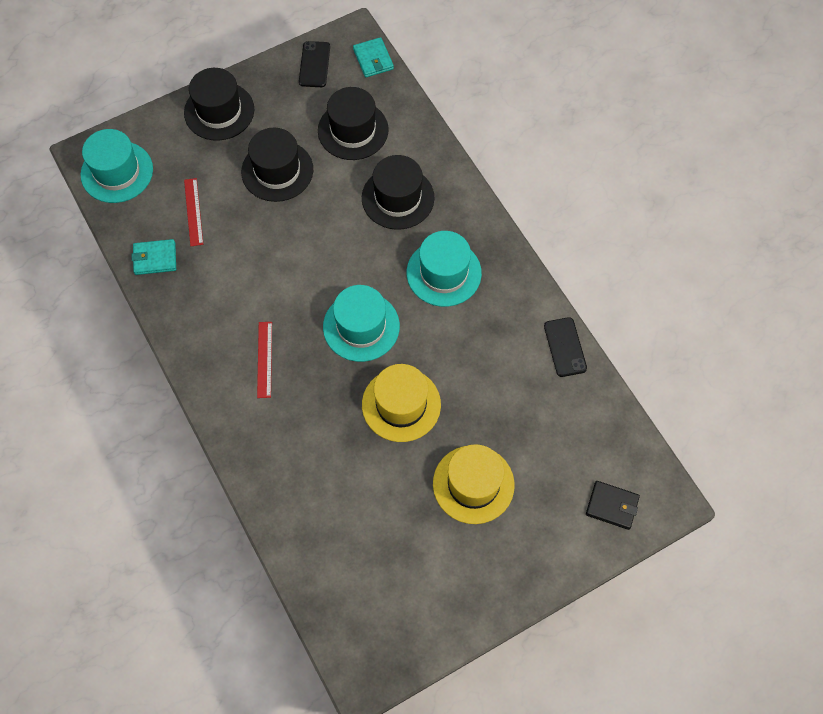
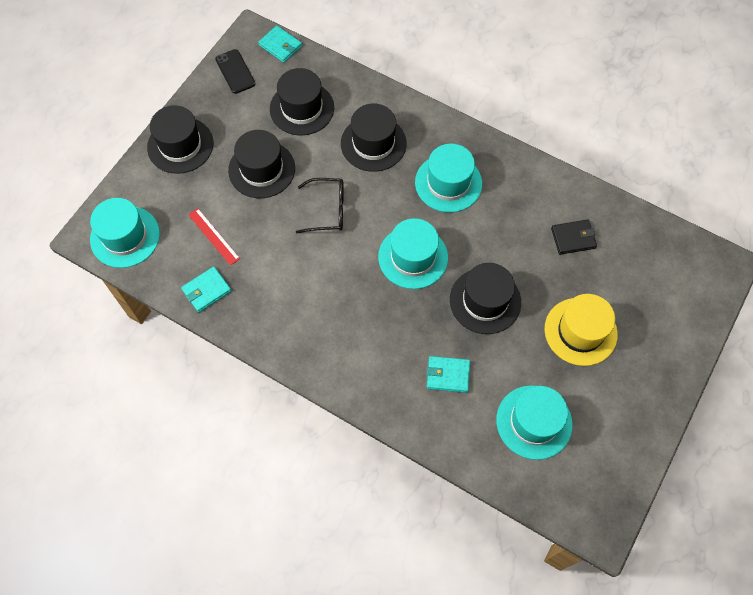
camera: 30 degrees left, 0 degrees up
(264, 359) = (354, 323): red ruler -> none
(312, 240) = (328, 210): none -> black glasses
(318, 455) = (448, 375): none -> turquoise wallet
(368, 543) = (534, 422): none -> turquoise hat
(401, 404) = (485, 301): yellow hat -> black hat
(565, 347) = (576, 192): black phone -> none
(612, 506) = (689, 291): black wallet -> black wallet (573, 238)

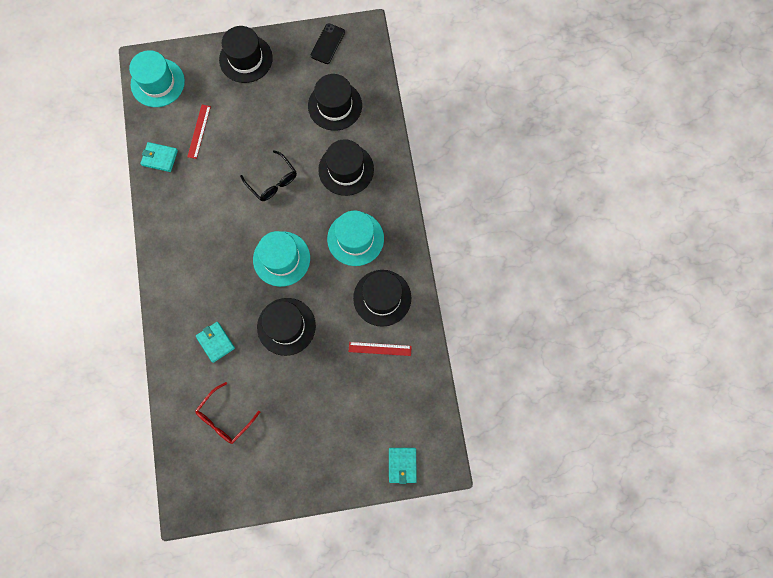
camera: 50 degrees right, 10 degrees up
(261, 169) = (269, 119): black hat -> black hat (382, 298)
(280, 46) = (372, 53): turquoise wallet -> turquoise wallet (402, 465)
(534, 422) = (224, 418): turquoise hat -> red glasses
(573, 238) = (380, 348): black wallet -> red ruler
(580, 331) = (312, 402): yellow hat -> none

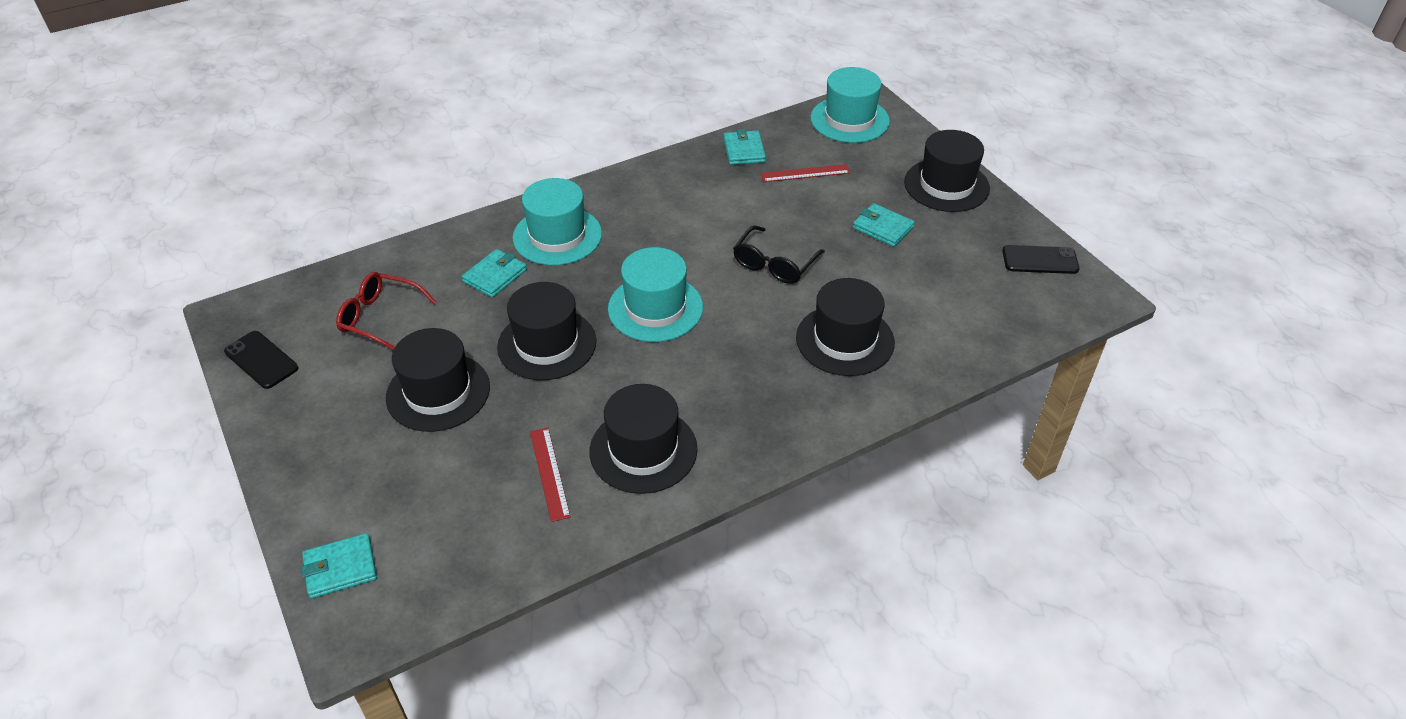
camera: 70 degrees right, 30 degrees down
(233, 493) = (261, 360): none -> black phone
(267, 110) = (883, 228): none -> turquoise wallet
(335, 105) = (944, 297): black hat -> black hat (438, 392)
(355, 238) = (732, 385): turquoise hat -> turquoise hat (557, 236)

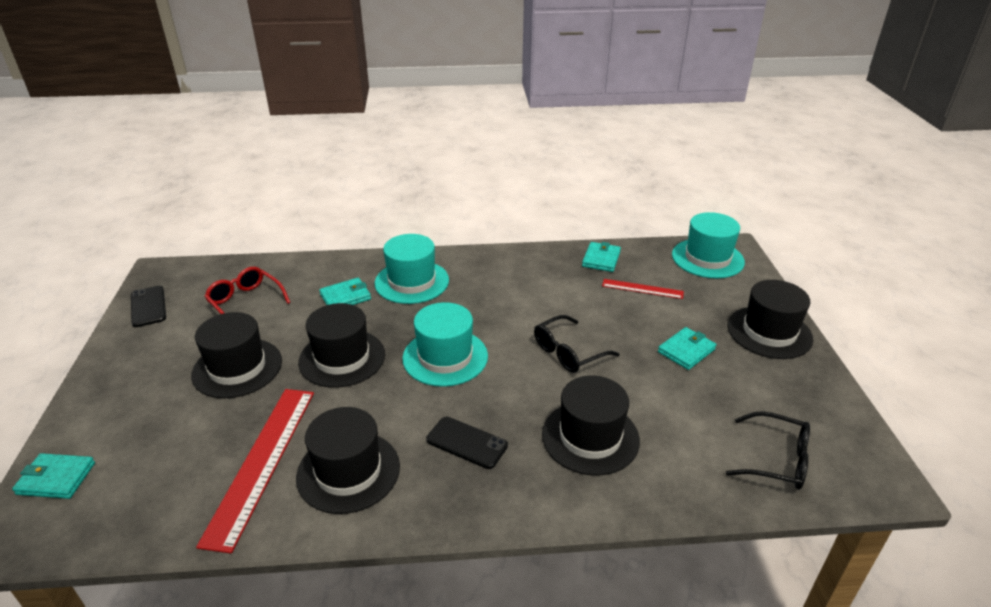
camera: 25 degrees right, 10 degrees down
(549, 473) = (262, 462): red ruler -> red ruler, size x1.91
(883, 228) = (686, 351): turquoise wallet -> turquoise wallet turned 75 degrees clockwise
(1010, 306) = (777, 460): none -> black glasses
(1040, 260) = (833, 426): black phone -> black phone (466, 443)

